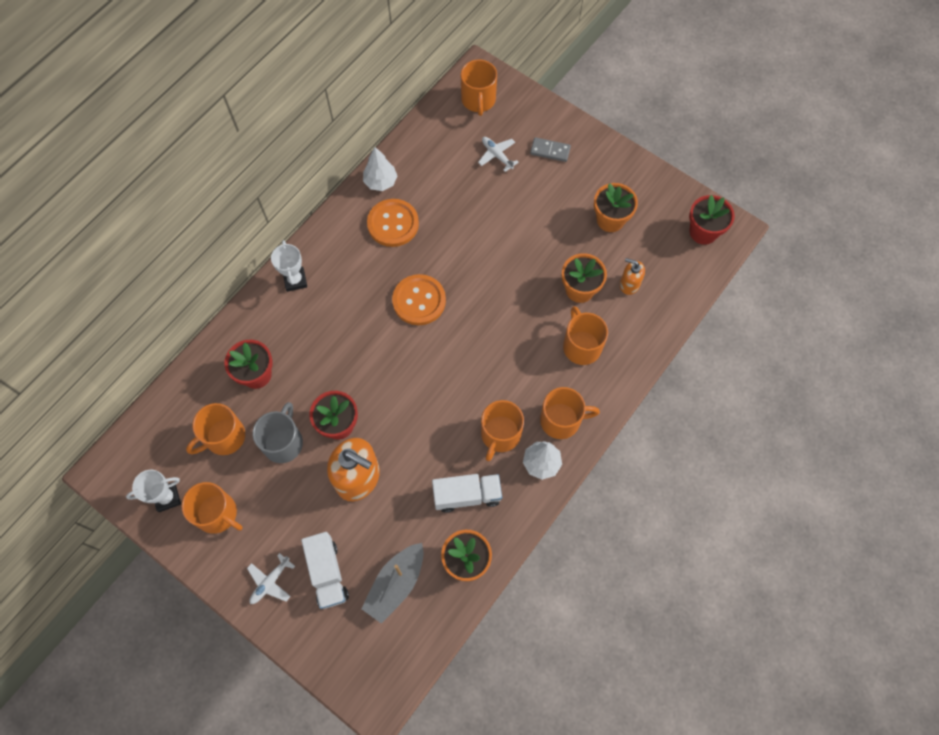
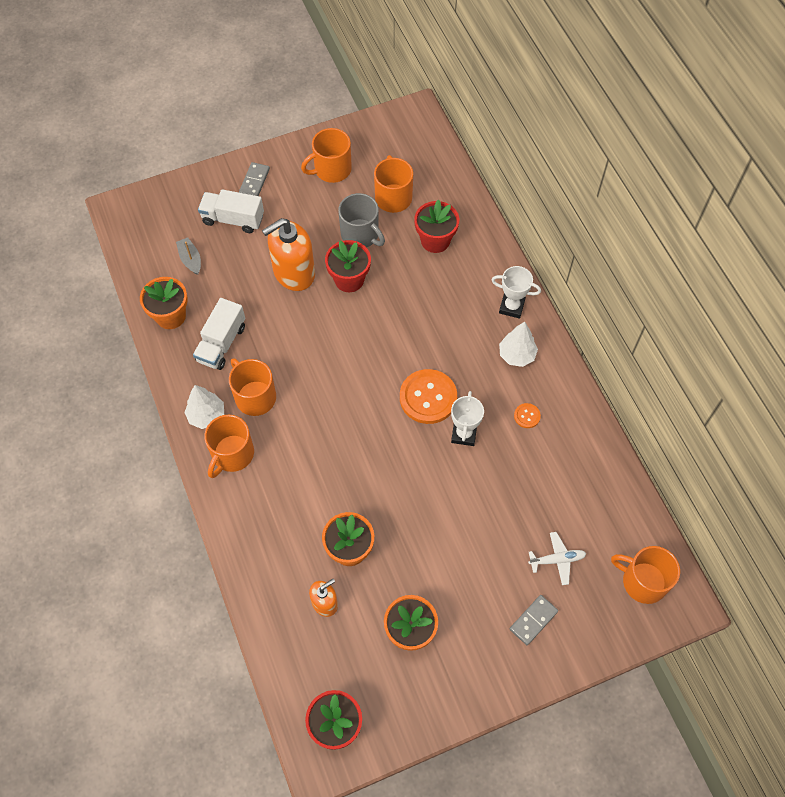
camera: 120 degrees right, 5 degrees down
(167, 498) = (367, 143): white trophy -> white trophy (463, 434)
(270, 582) = (254, 181): white plane -> grey domino
(380, 182) = (583, 429): white tree -> white tree (516, 355)
(393, 224) = (527, 416): orange button -> orange button, size x0.45
(396, 584) = (190, 259): grey boat -> grey boat, size x0.58
(581, 346) = (290, 515): orange mug -> none

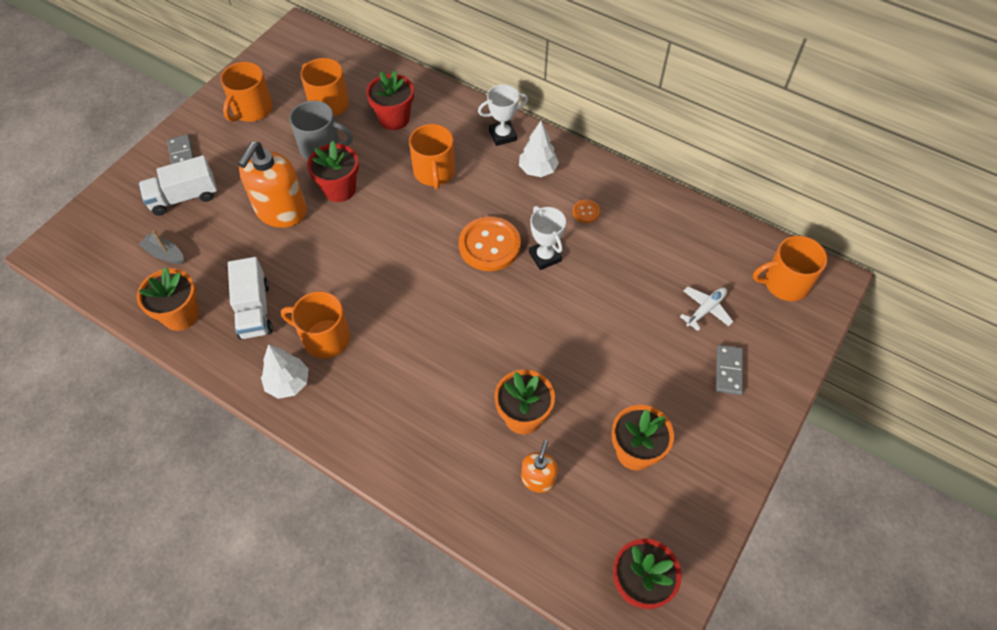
camera: 35 degrees left, 5 degrees down
(232, 454) = (342, 402): orange mug -> orange mug (434, 172)

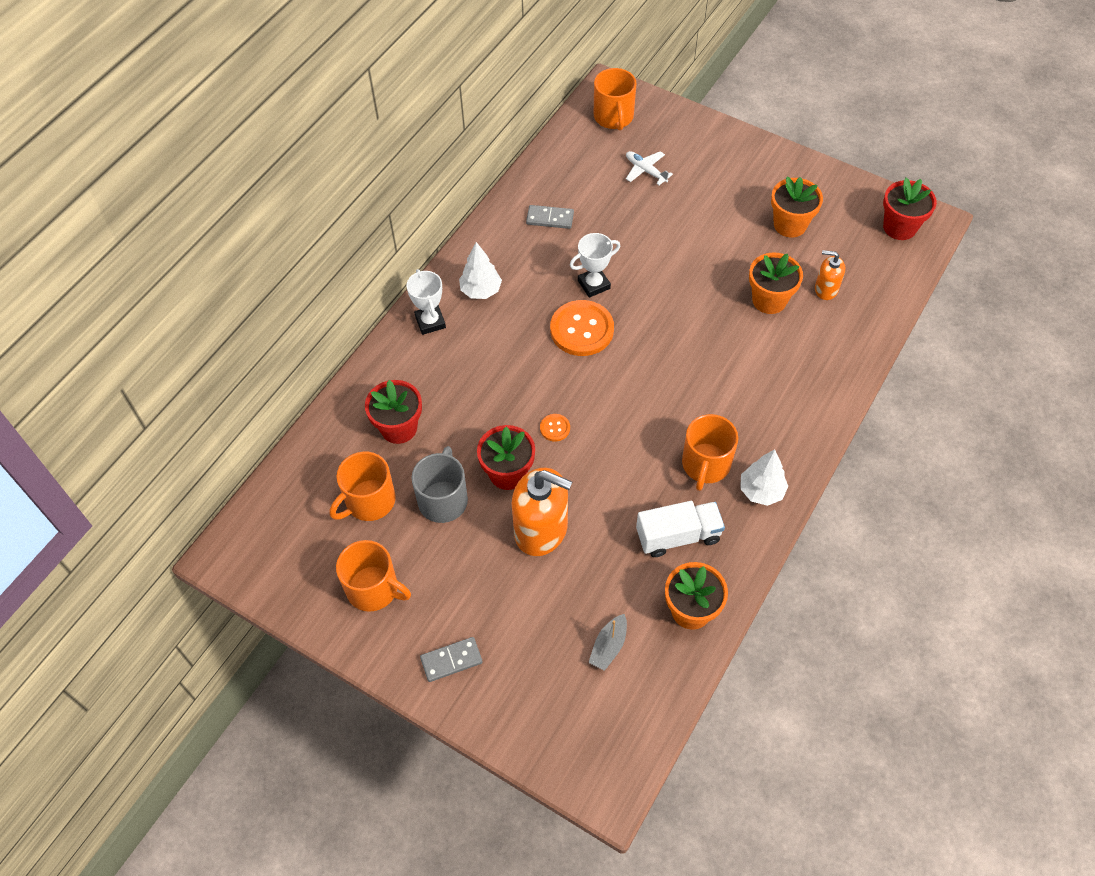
camera: 90 degrees left, 0 degrees up
(184, 197) = (521, 643): white truck -> none
(434, 172) = (483, 383): orange mug -> none
(585, 212) = (537, 252): orange button -> orange button (555, 428)
(728, 371) = (706, 161): grey domino -> grey domino (550, 218)

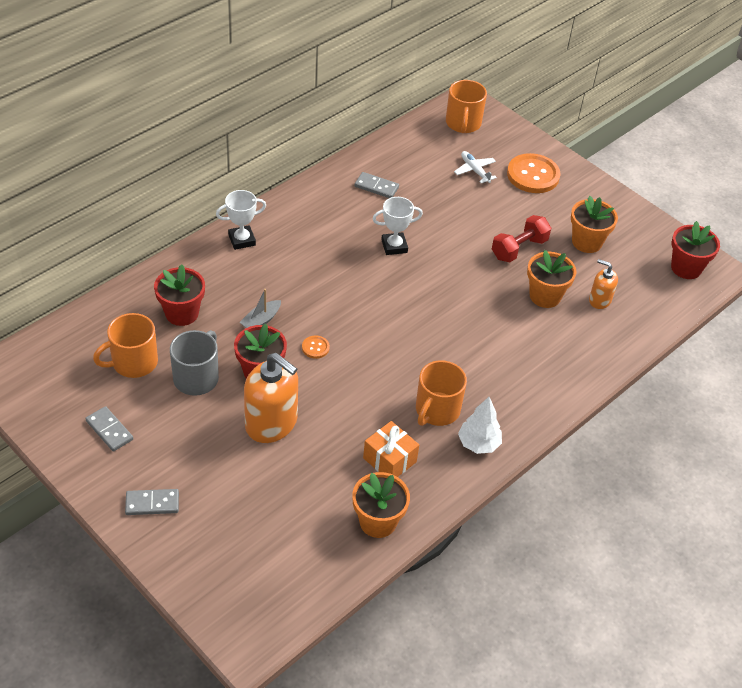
camera: 10 degrees right, 10 degrees down
(373, 589) = (109, 430): orange mug -> grey domino
(430, 322) = (242, 240): white trophy -> white trophy turned 75 degrees clockwise
(481, 290) = (294, 227): white tree -> none
(582, 329) = (370, 278): orange button -> orange button (533, 175)
(608, 646) = (293, 530): grey boat -> grey boat (261, 320)
(678, 536) = (389, 460): white truck -> orange gift
(723, 251) = (519, 249): none -> red dumbbell

